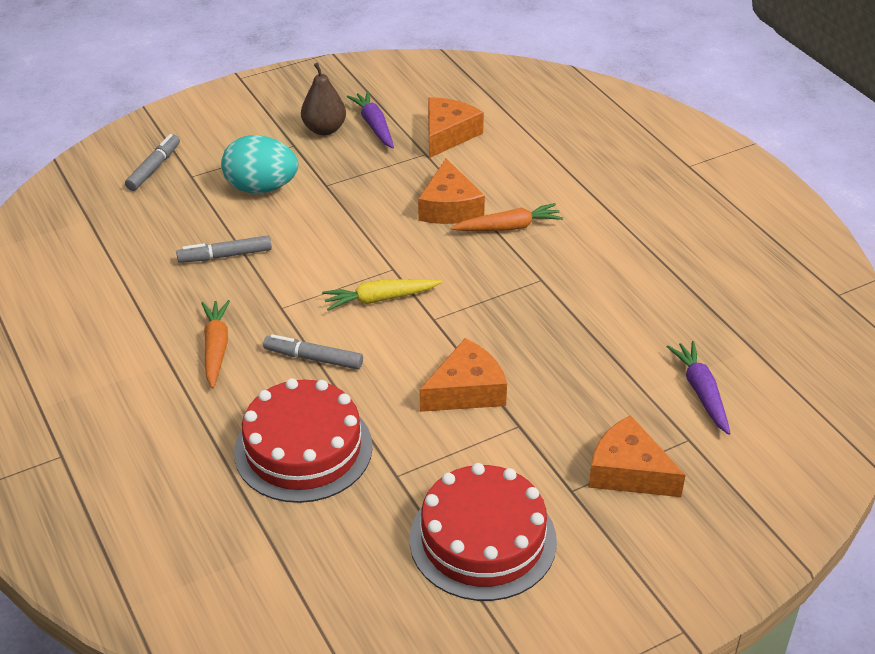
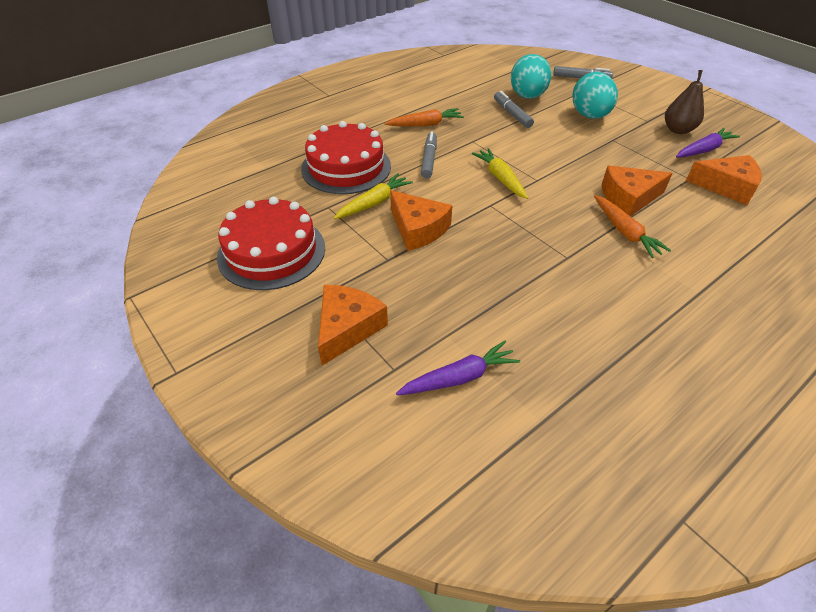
camera: 80 degrees right, 5 degrees up
(182, 230) = (527, 96): none -> turquoise egg
(401, 426) = (374, 203): none -> yellow carrot

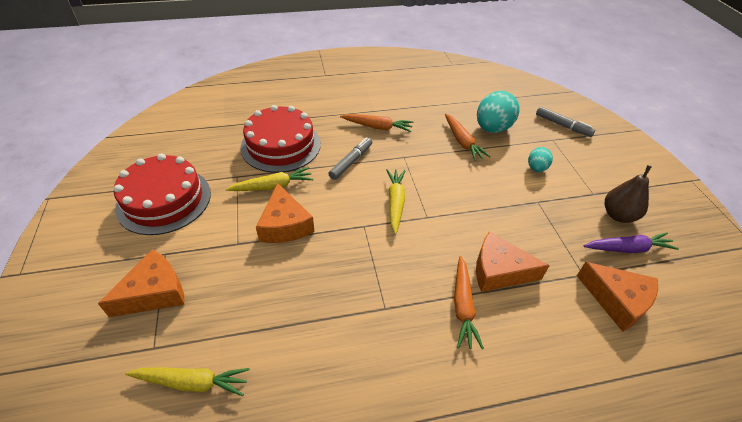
camera: 25 degrees right, 0 degrees up
(459, 377) = (192, 382): purple carrot -> yellow carrot
(512, 114) = (462, 142): grey marker -> orange carrot
(589, 116) = (536, 168): turquoise egg -> turquoise egg, size x0.54

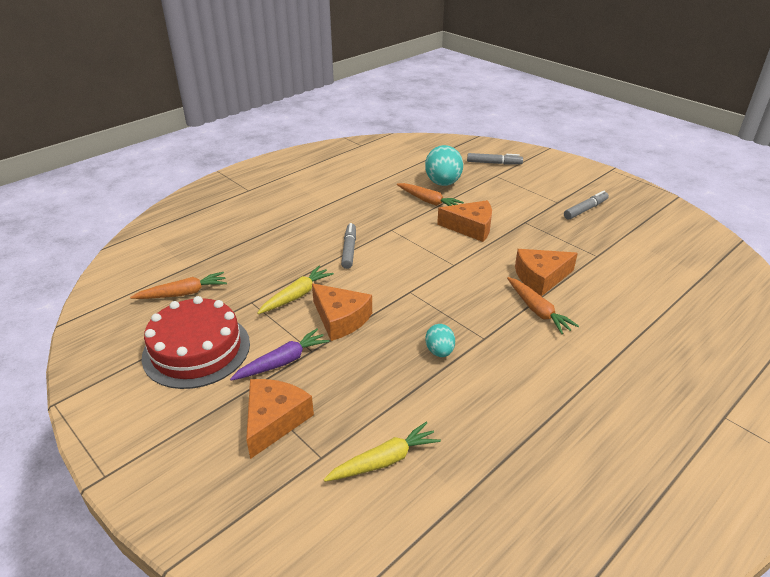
camera: 30 degrees left, 10 degrees down
(281, 145) = (268, 261): red cake -> none
(377, 127) = (345, 215): orange carrot -> orange carrot (183, 293)
(395, 203) = (419, 265): yellow carrot -> none
(536, 168) = (502, 200): turquoise egg -> turquoise egg (439, 351)
(617, 300) = (630, 262): orange cheese -> orange cheese (470, 227)
(618, 215) = (585, 209): brown pear -> grey marker
(627, 248) = (609, 228): purple carrot -> purple carrot (282, 362)

